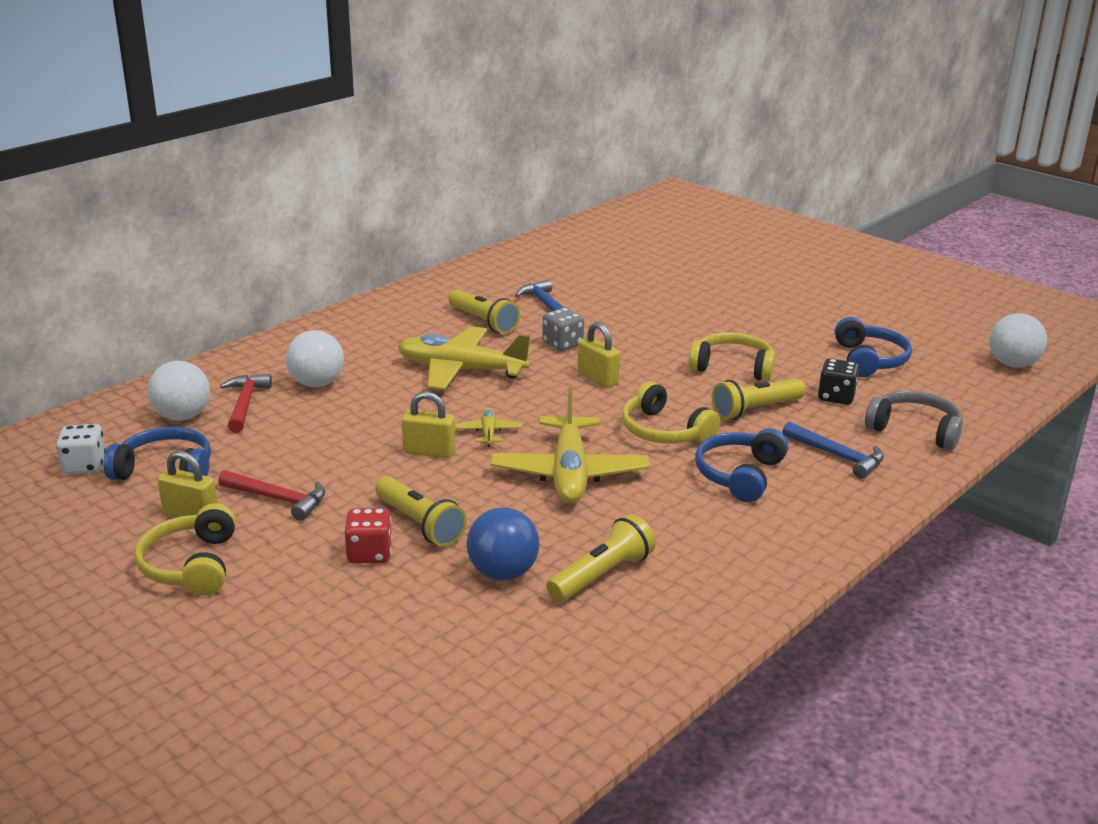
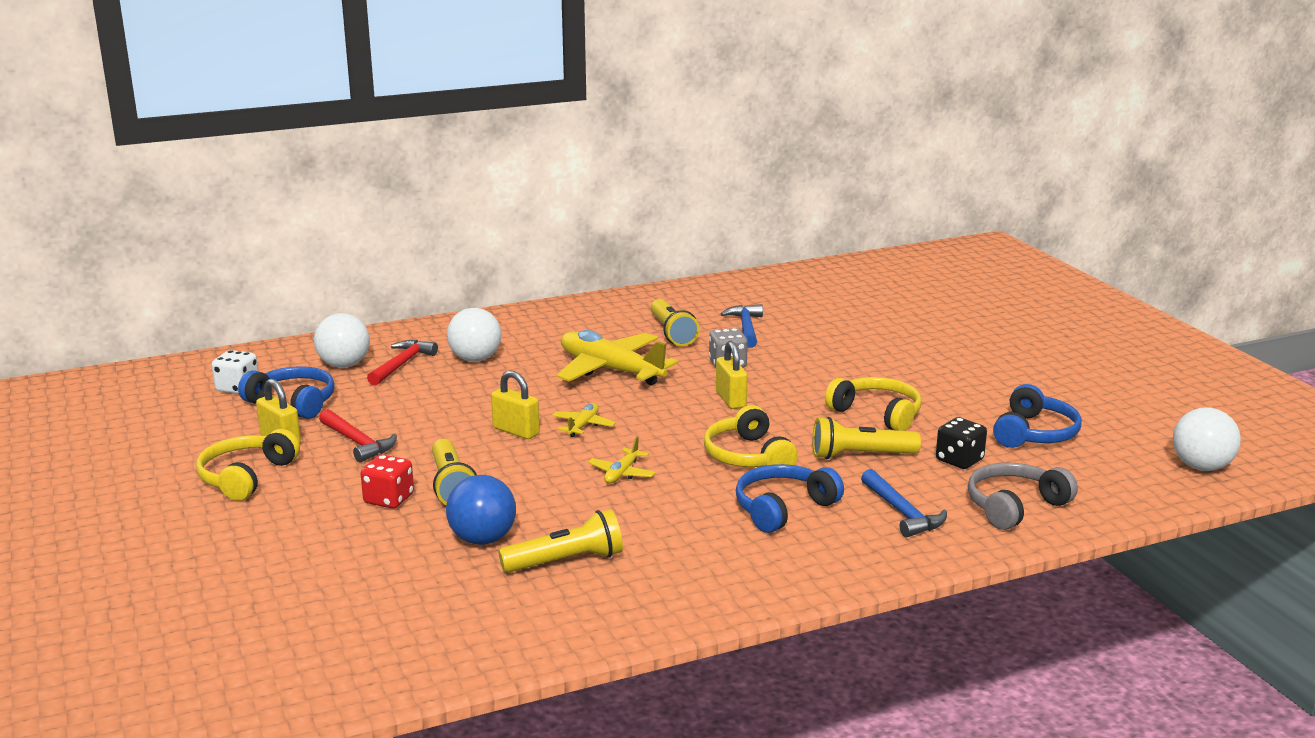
camera: 25 degrees right, 5 degrees down
(569, 473) = (622, 473): yellow plane -> yellow plane, size x0.45
(915, 430) = (1014, 506): grey headphones -> grey headphones turned 90 degrees counterclockwise

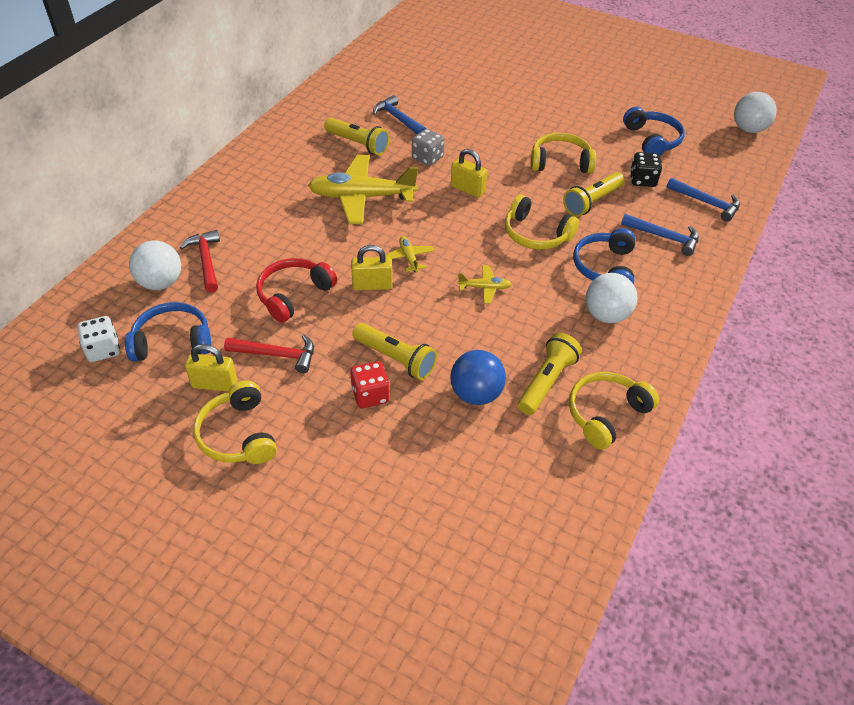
camera: 40 degrees left, 25 degrees up
(436, 411) = (293, 295): none -> red headphones
(475, 359) = (255, 230): white ball -> white ball (606, 315)
(585, 609) = (606, 414): none -> yellow headphones
(622, 473) = (484, 288): yellow plane -> yellow plane turned 75 degrees counterclockwise
(1014, 506) = (706, 203): grey headphones -> blue hammer

